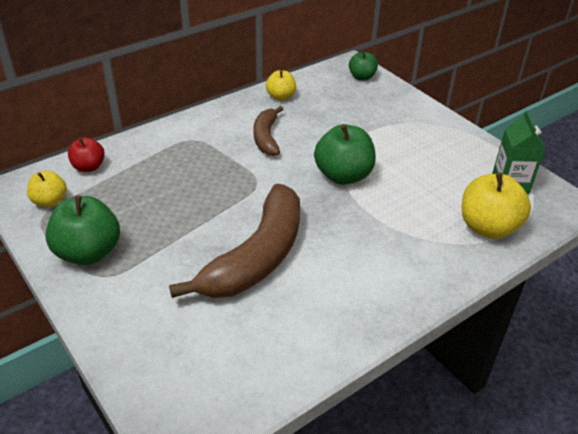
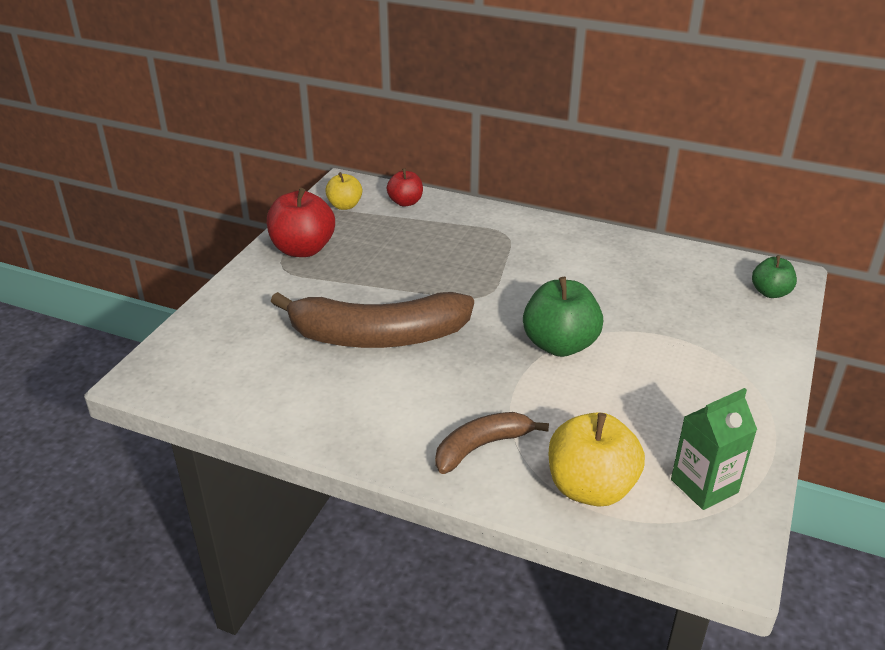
camera: 60 degrees right, 5 degrees down
(88, 252) = (303, 249): green apple -> red apple
(266, 137) = (563, 273): brown banana -> brown banana (481, 447)
(280, 96) = (647, 254): yellow apple -> none

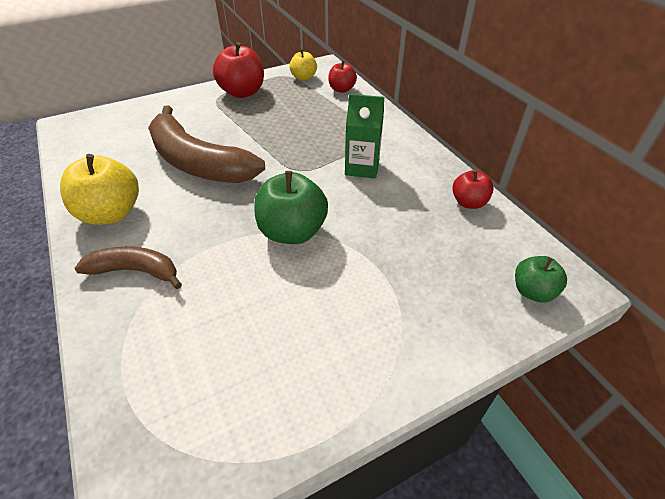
camera: 40 degrees right, 10 degrees up
(590, 488) = (145, 354): yellow apple -> yellow apple (111, 213)
(654, 253) = (468, 202): none -> red apple
(704, 486) = (218, 422): green carton -> green carton (362, 167)

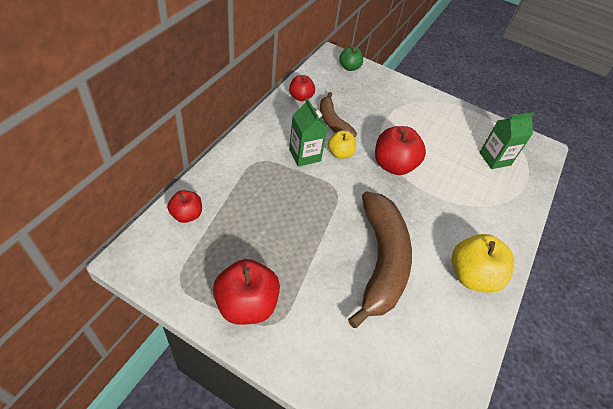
camera: 130 degrees left, 5 degrees up
(135, 271) = (487, 222): brown banana -> brown banana (333, 122)
(200, 371) = (495, 159): none -> green carton
(292, 232) = (393, 165): green apple -> red apple
(303, 77) = (176, 262): yellow apple -> yellow apple (340, 153)

